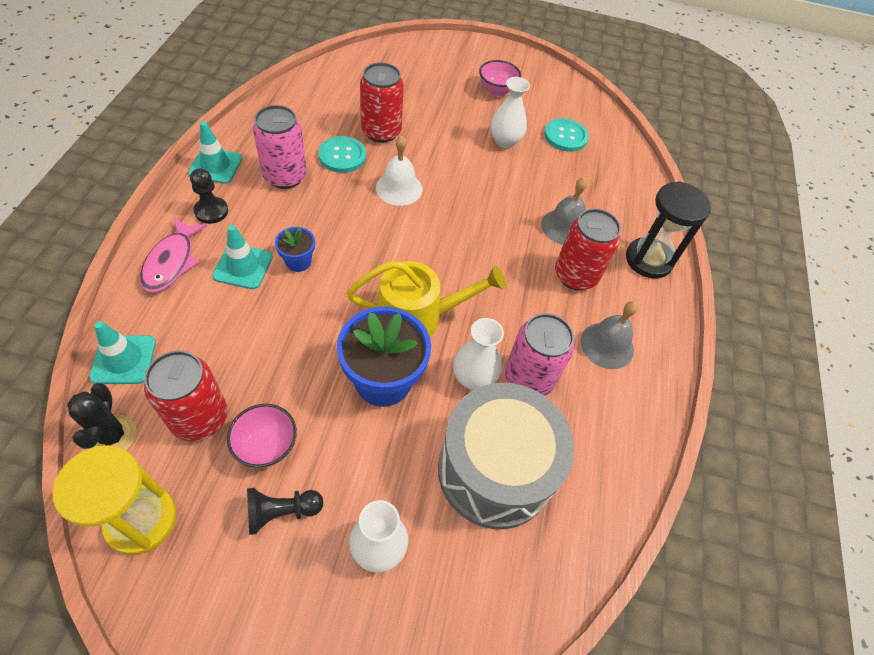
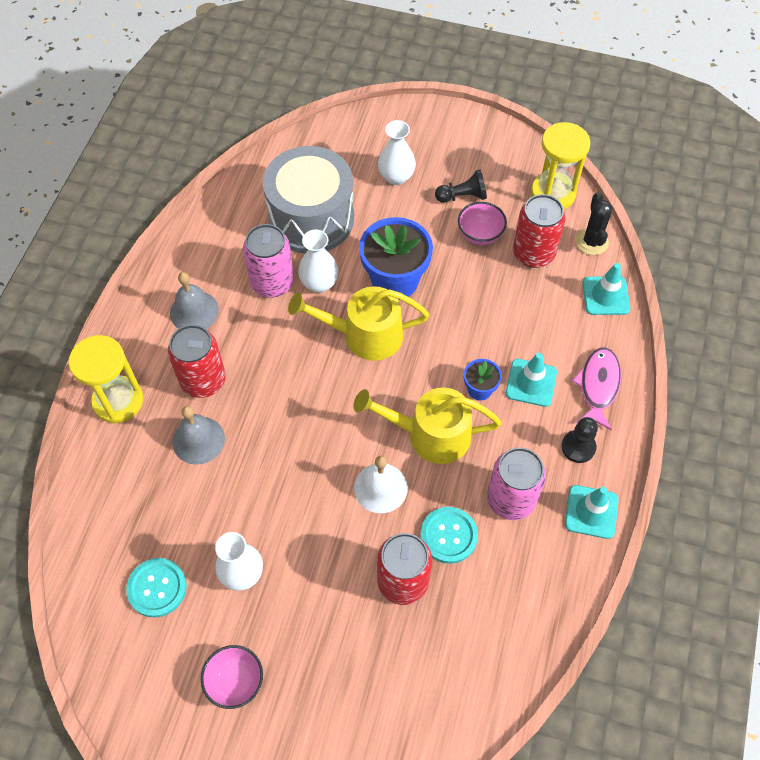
camera: 170 degrees left, 5 degrees up
(352, 225) = (430, 434): none -> yellow watering can
(648, 260) = (118, 401): black hourglass -> yellow hourglass

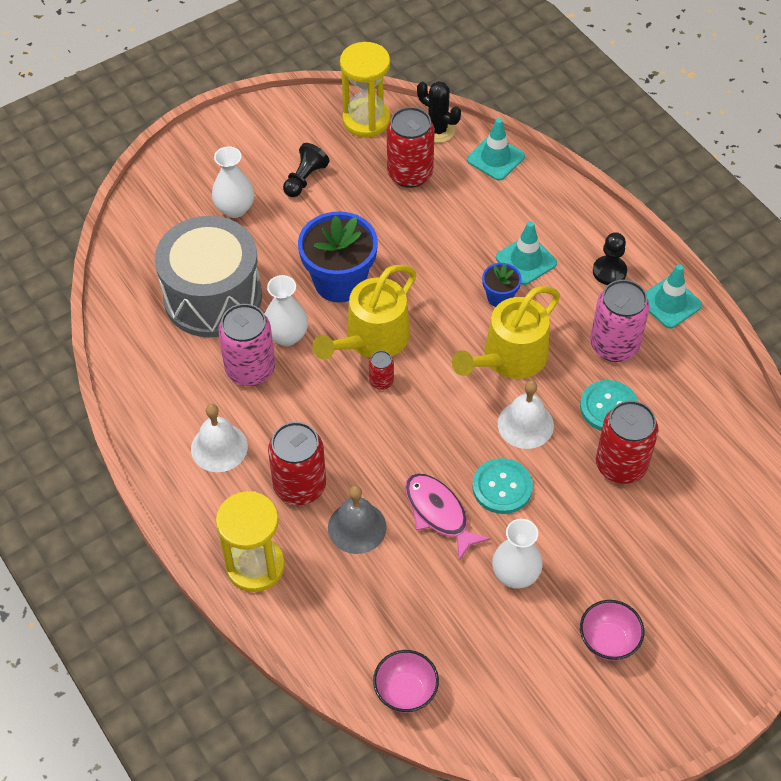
camera: 50 degrees left, 5 degrees down
(157, 588) = (472, 648): turquoise button -> turquoise button (502, 487)
(194, 311) = (219, 447): grey bell -> white bell
(333, 367) = (381, 381): none -> red can
(480, 235) = (355, 194): pink bowl -> pink bowl (405, 692)
(598, 386) = (569, 221): pink fish -> pink fish (439, 513)

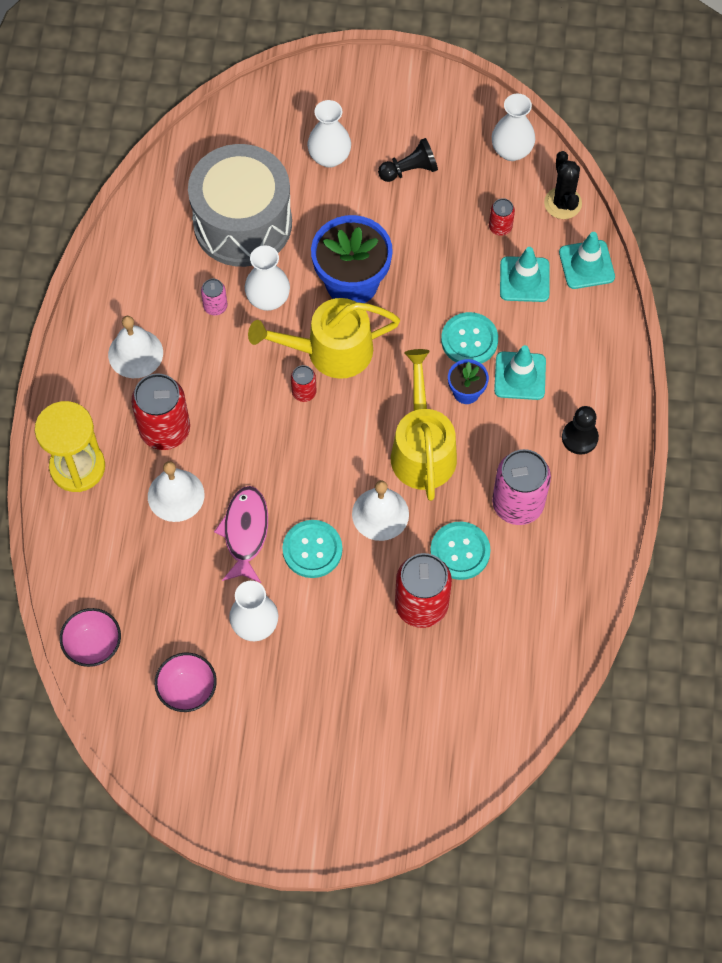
camera: 40 degrees right, 10 degrees up
(250, 369) = (215, 306): pink can -> pink can, size x0.48
(357, 527) = (176, 495): grey bell -> white bell
(366, 120) = (511, 151): yellow hourglass -> white vase
(410, 174) = (500, 227): red can -> red can, size x0.48
(466, 261) = (469, 340): none -> turquoise button
(509, 358) = (422, 449): yellow watering can -> yellow watering can turned 90 degrees clockwise
(608, 641) = (273, 730): pink bowl -> pink bowl (188, 690)
(670, 303) = (602, 503): turquoise traffic cone -> turquoise traffic cone (524, 279)

